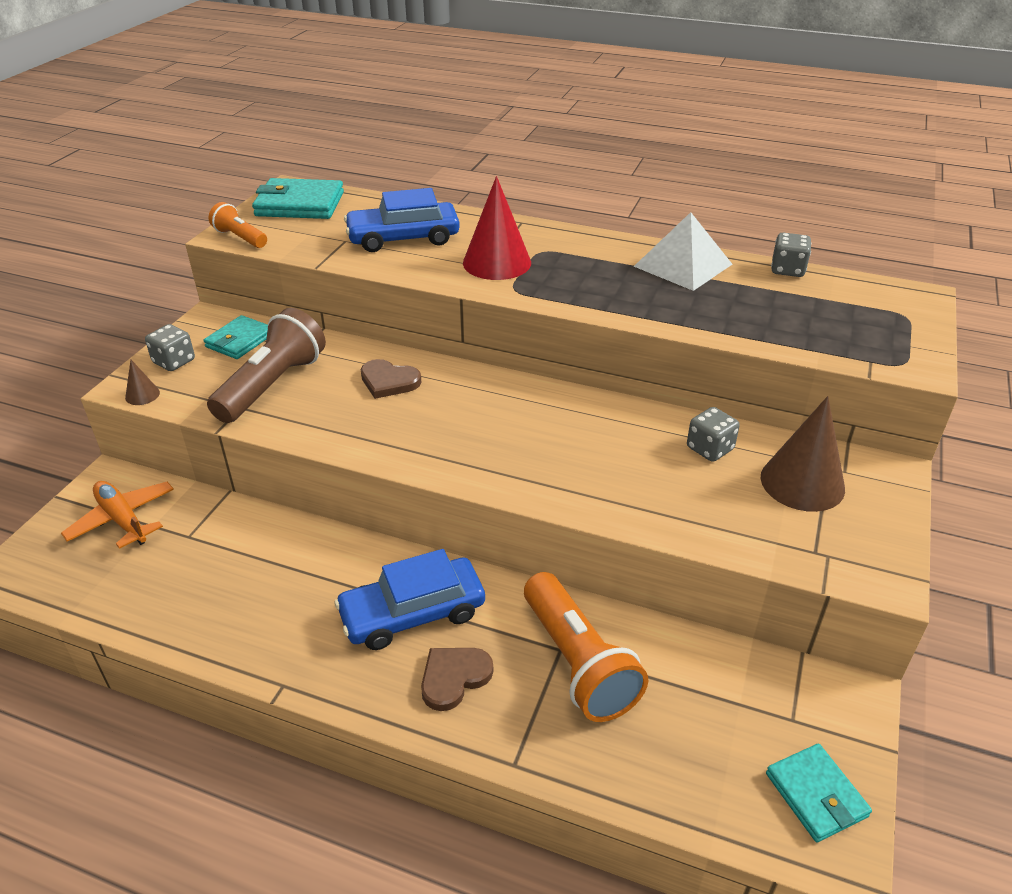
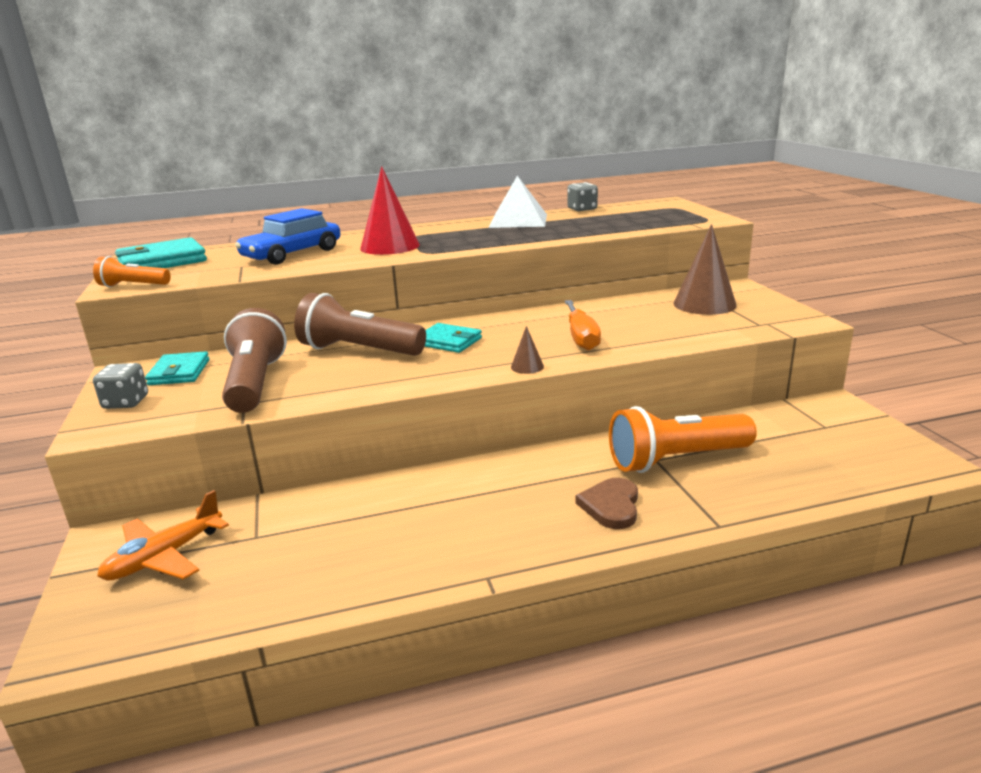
camera: 35 degrees left, 15 degrees down
(123, 520) = (164, 557): orange plane -> orange plane turned 60 degrees counterclockwise
(142, 395) = (122, 429): brown cone -> brown cone (527, 366)
(389, 381) = (359, 350): brown heart -> brown flashlight
(412, 613) = (528, 489): blue car -> none
(578, 662) = (676, 460): orange flashlight -> orange flashlight turned 135 degrees clockwise
(596, 468) = (581, 337): none -> orange screwdriver
(710, 449) = (632, 309): grey dice -> none
(816, 795) = (887, 449): turquoise wallet -> turquoise wallet (448, 341)

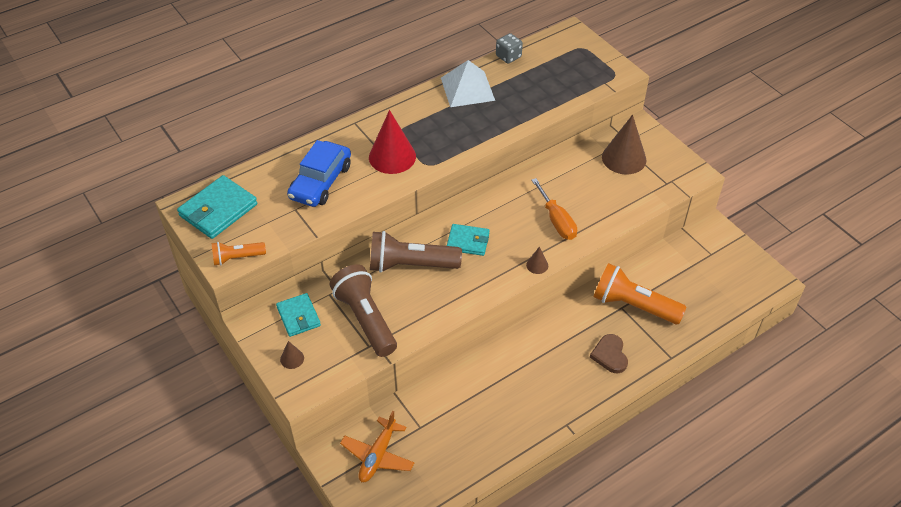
camera: 20 degrees left, 25 degrees up
(126, 402) = (292, 358): grey dice -> brown cone
(676, 460) = (633, 305): orange flashlight -> orange flashlight turned 60 degrees clockwise

